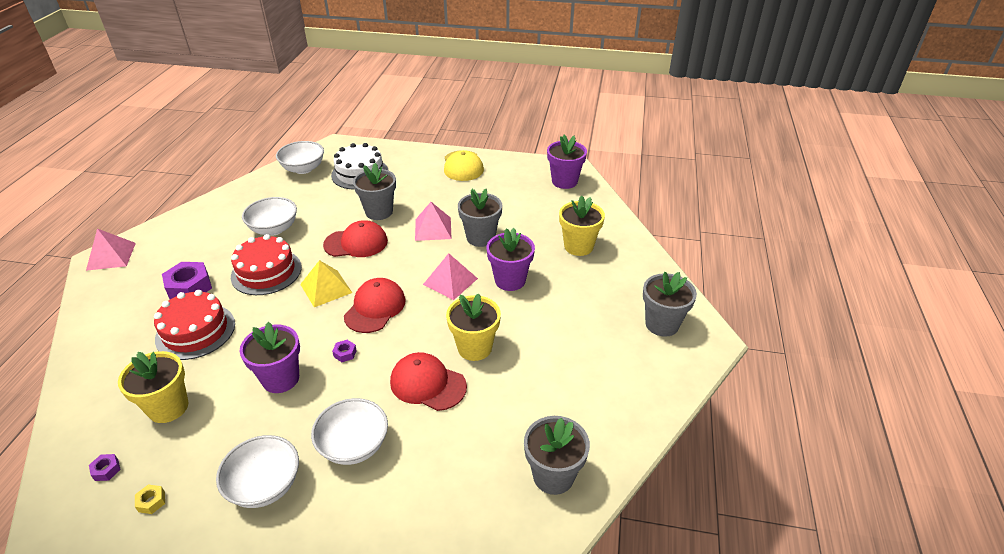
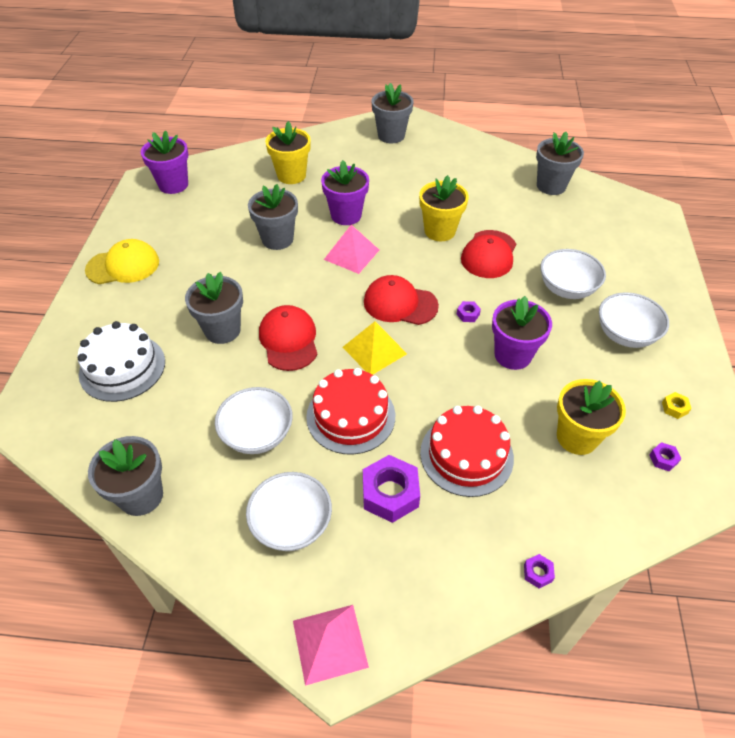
camera: 95 degrees left, 10 degrees up
(78, 356) = (537, 573): none -> purple nut
(254, 187) = (141, 496): none -> grey flower pot
(303, 169) = (94, 442): white bowl -> white bowl (292, 524)
(433, 229) = (260, 277): pink pyramid -> none

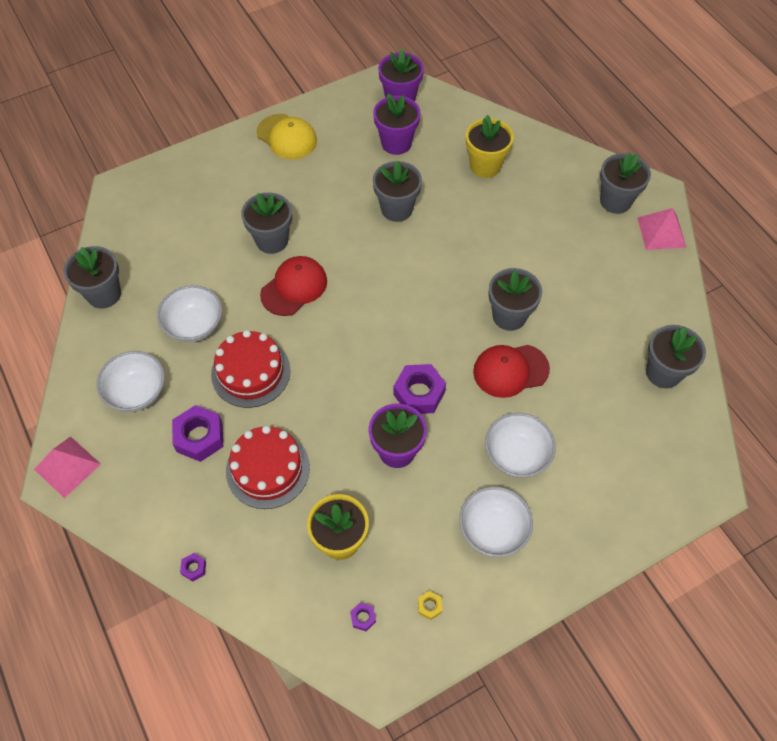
camera: 55 degrees right, 10 degrees up
(122, 367) = (195, 208): white cake -> none
(346, 215) = (468, 236): purple flower pot -> purple flower pot (396, 143)
(351, 254) = (422, 270): pink pyramid -> pink pyramid (661, 232)
(374, 350) = (326, 349): yellow pyramid -> none
(400, 304) = (392, 337): red cap -> none
(440, 231) = (509, 316): yellow flower pot -> grey flower pot
(468, 314) = (419, 393): purple nut -> purple nut, size x2.19

